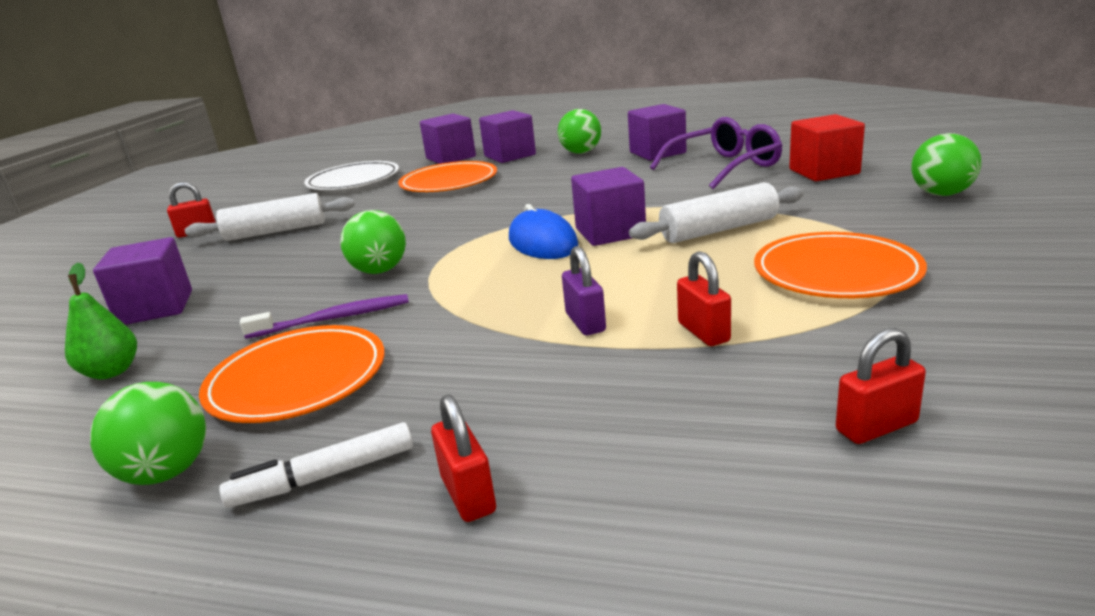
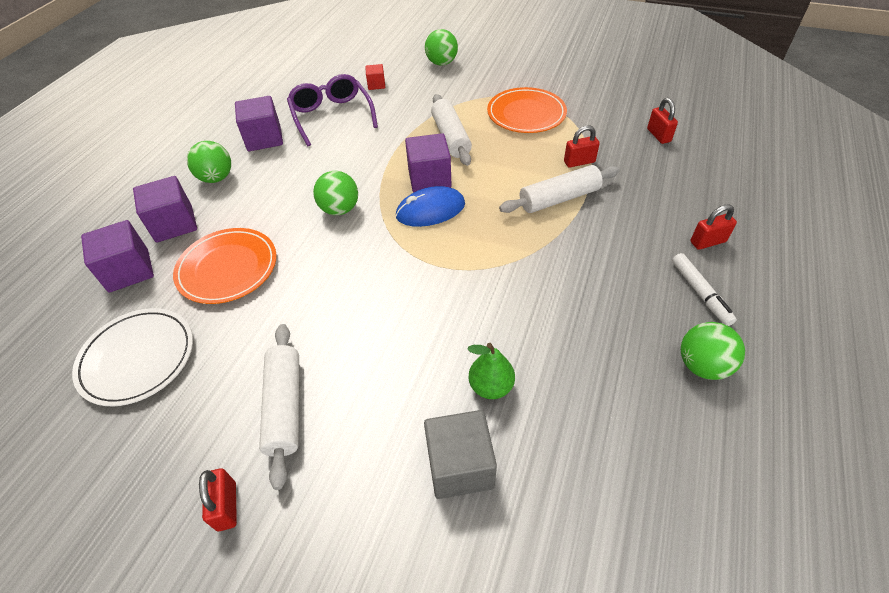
camera: 85 degrees left, 25 degrees up
(112, 372) = (581, 453): green pear -> green pear (491, 386)
(156, 308) = (460, 466): purple cube -> grey cube
(297, 379) = (606, 322): orange plate -> none
(333, 319) = (523, 317): purple toothbrush -> none
(379, 271) = (442, 300): green ball -> green ball (340, 209)
(585, 322) = (559, 199): purple padlock -> white rolling pin
(824, 172) = (376, 85): red cube -> red cube, size x0.54

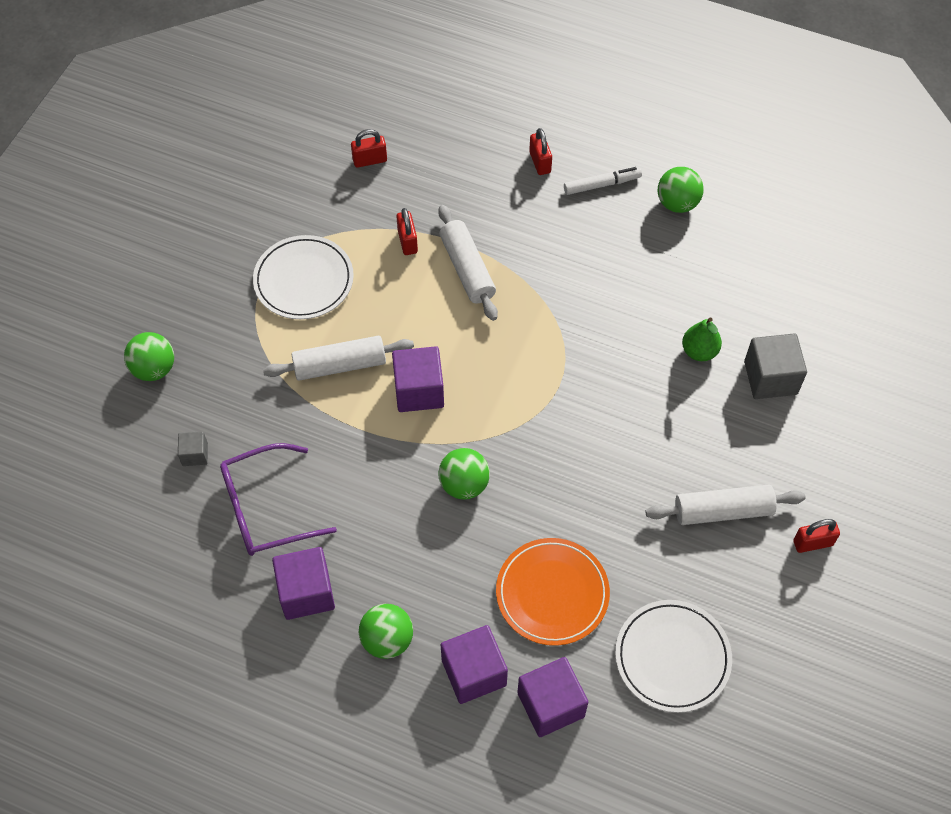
camera: 90 degrees left, 10 degrees up
(376, 85) = (195, 454): red cube -> grey cube
(430, 210) = (474, 391): blue mouse -> none
(526, 114) = (304, 280): orange plate -> white plate

